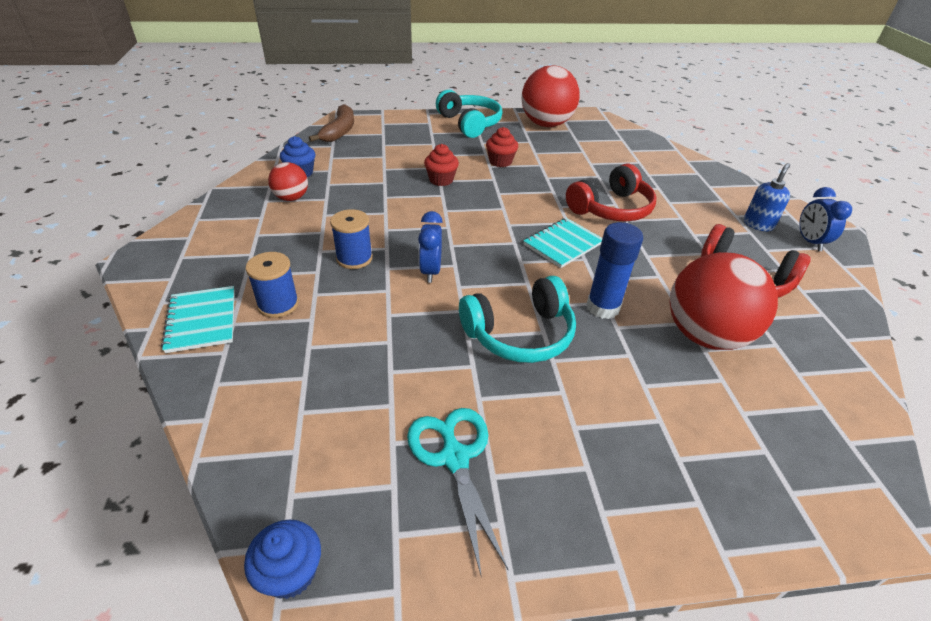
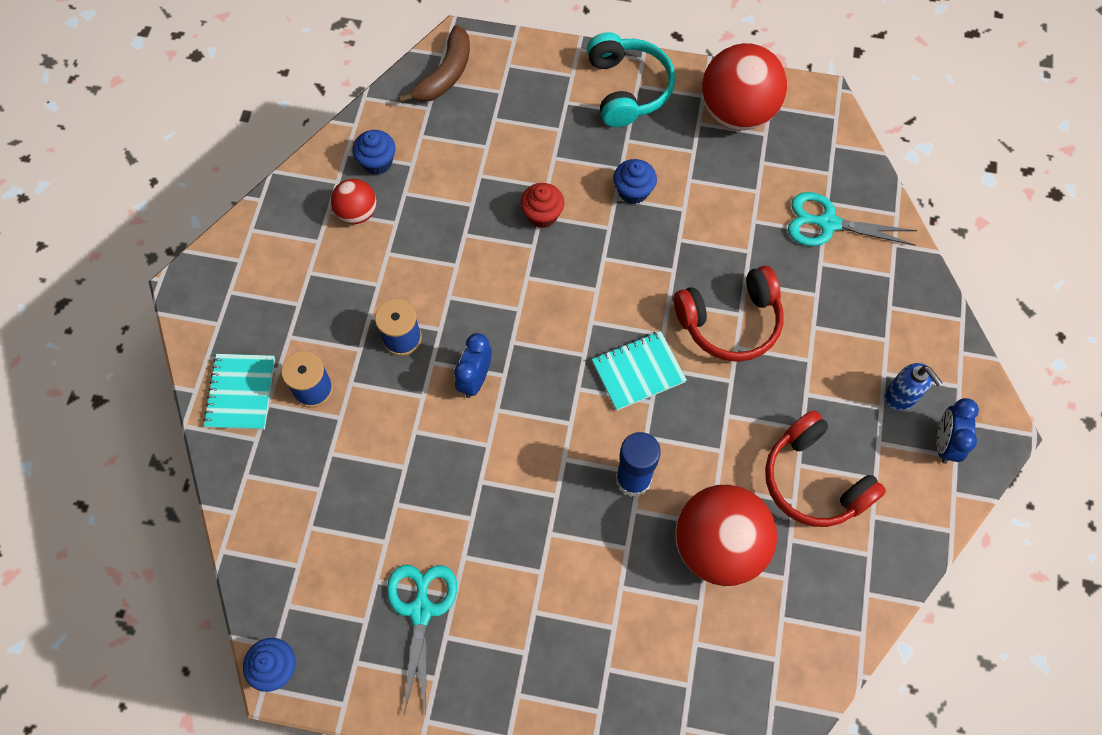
camera: 20 degrees right, 25 degrees up
(500, 162) = (633, 191): red cupcake -> blue cupcake
(520, 334) = (532, 492): turquoise headphones -> none
(638, 158) = (827, 223): none -> turquoise scissors
(758, 224) = (901, 396): blue soap dispenser -> blue soap dispenser turned 90 degrees clockwise

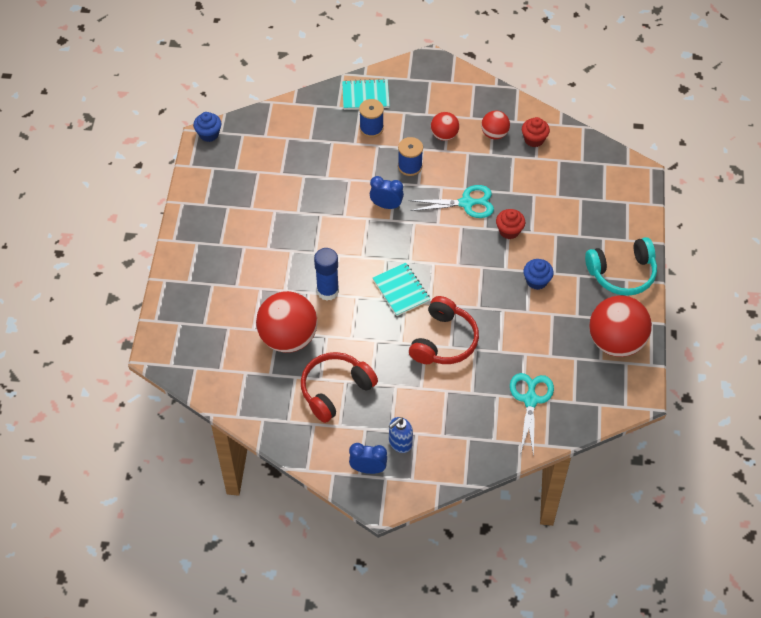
camera: 85 degrees right, 10 degrees down
(347, 282) = (444, 135): none -> red ball
(377, 162) = (534, 139): blue cupcake -> red cupcake
(421, 610) = (242, 194): turquoise scissors -> turquoise scissors (466, 203)
(445, 74) = (611, 168): brown banana -> none
(730, 322) = (444, 341): red headphones -> red headphones turned 135 degrees counterclockwise

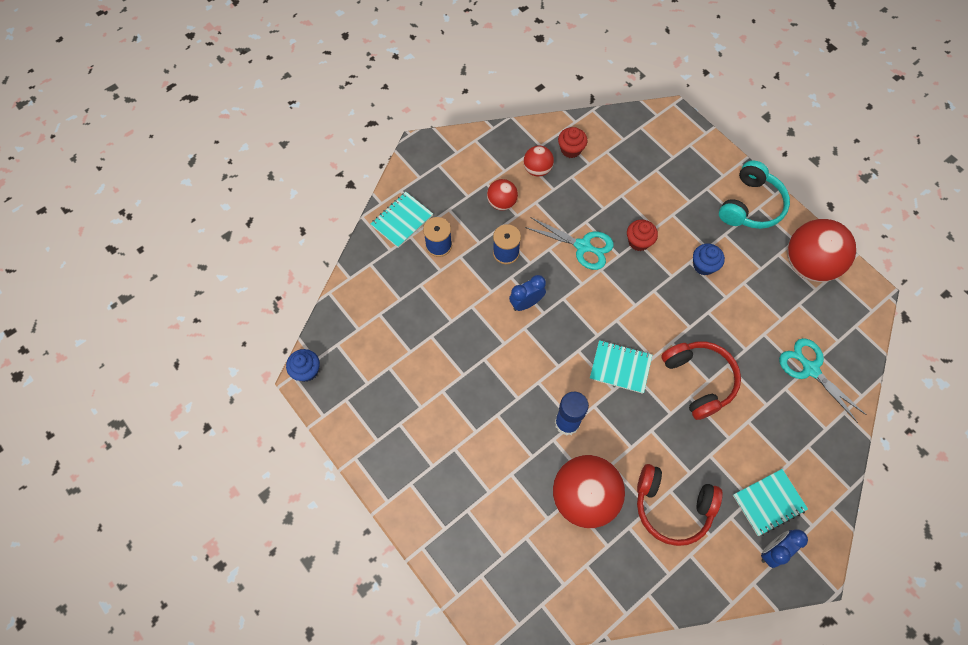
camera: 45 degrees left, 10 degrees up
(335, 390) = (672, 506): red headphones -> red headphones turned 75 degrees counterclockwise
(400, 443) = (769, 502): blue soap dispenser -> turquoise notebook
(466, 203) = (583, 246): turquoise scissors -> turquoise scissors turned 75 degrees clockwise

